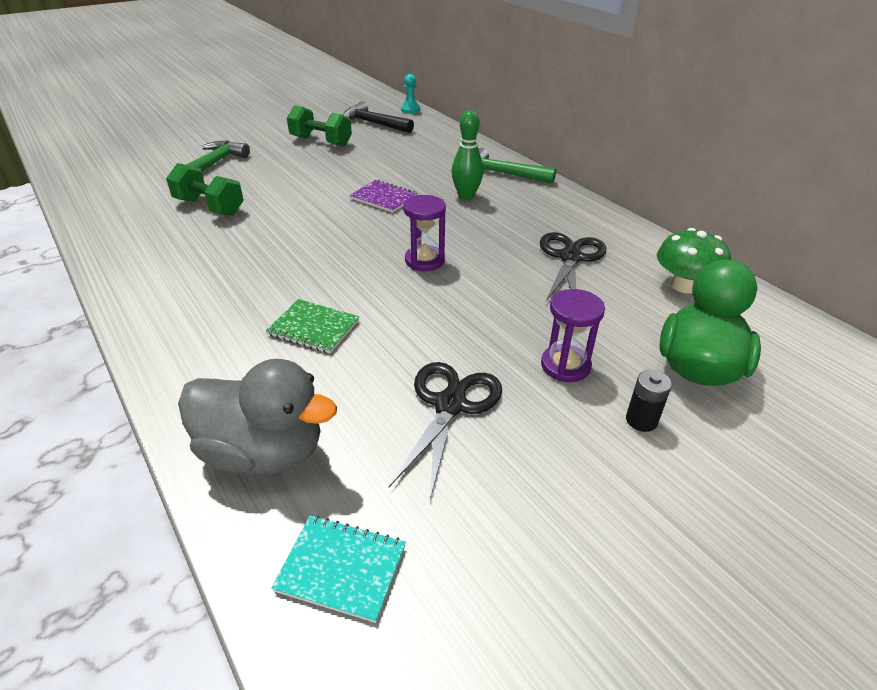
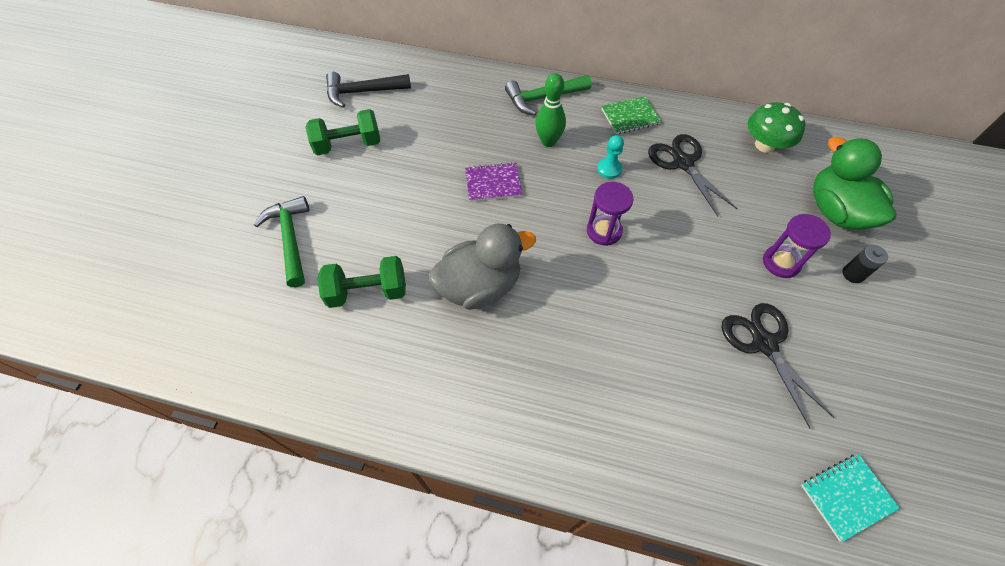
camera: 40 degrees left, 20 degrees up
(263, 452) = (721, 468): grey duck -> grey duck (480, 286)
(313, 328) = (617, 350): green notebook -> green notebook (630, 116)
(410, 109) = (370, 53): turquoise pawn -> turquoise pawn (609, 169)

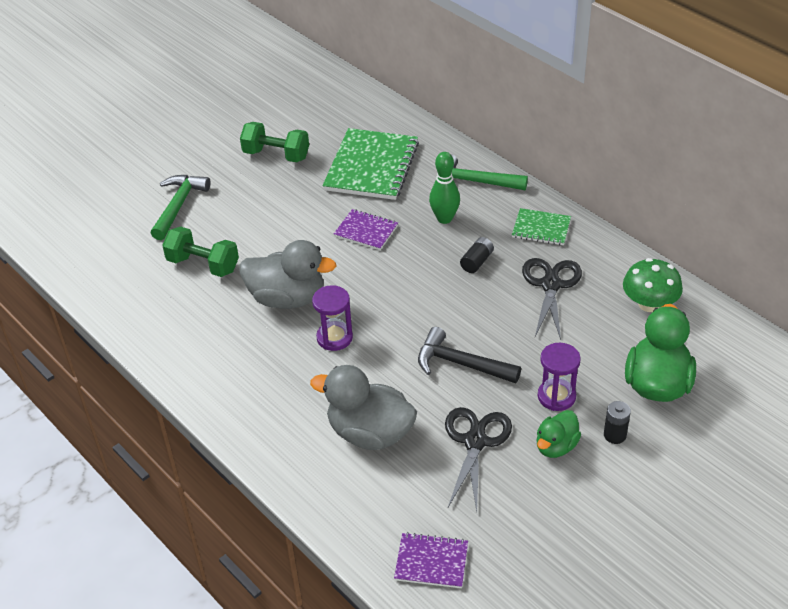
camera: 35 degrees right, 15 degrees down
(363, 92) = (323, 118): black hammer -> black hammer (461, 364)
(445, 120) = (372, 166): none -> green notebook
(604, 231) = (424, 305): purple hourglass -> purple hourglass (334, 338)
(609, 169) = (477, 261): turquoise pawn -> black battery
(675, 389) = (370, 433): none -> grey duck
(824, 310) = (556, 446): none -> green duck
(847, 496) = (431, 561): turquoise notebook -> purple notebook

